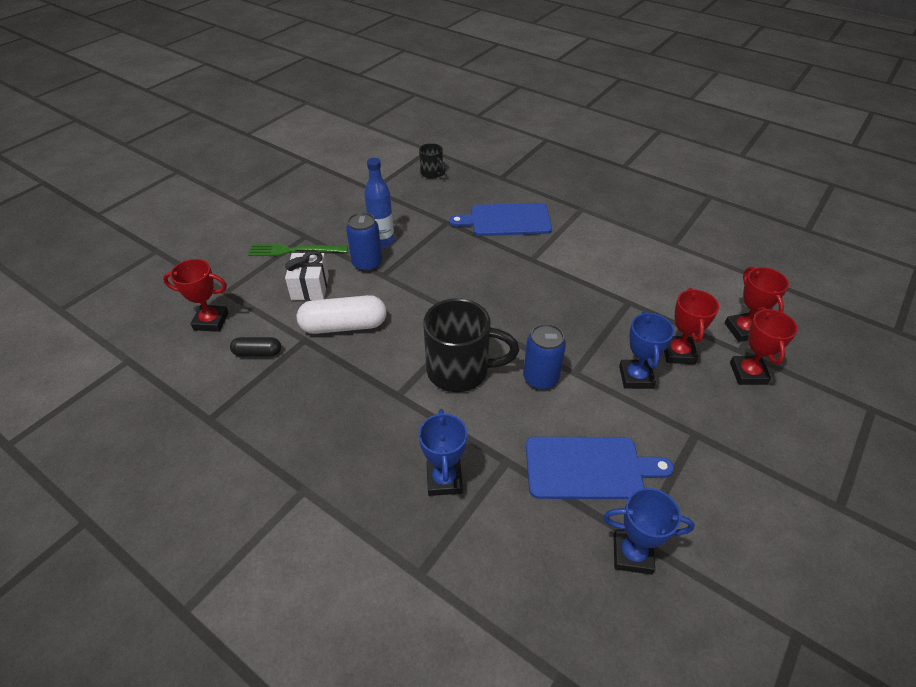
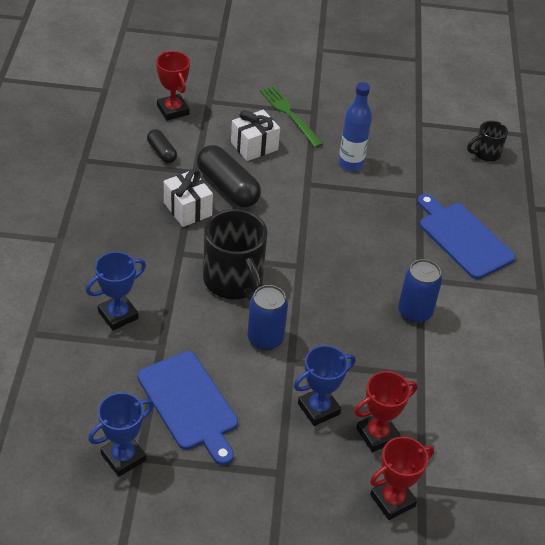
camera: 55 degrees right, 0 degrees up
(344, 326) = (227, 187): white capsule -> black capsule
(347, 365) = (187, 209): none -> white gift
(367, 264) = (313, 167): blue can -> blue can (414, 312)
(432, 173) = (486, 153): black mug -> black mug turned 45 degrees clockwise
(632, 554) = (123, 457): blue trophy -> blue trophy turned 75 degrees clockwise
(743, 330) = (456, 484): red trophy -> none

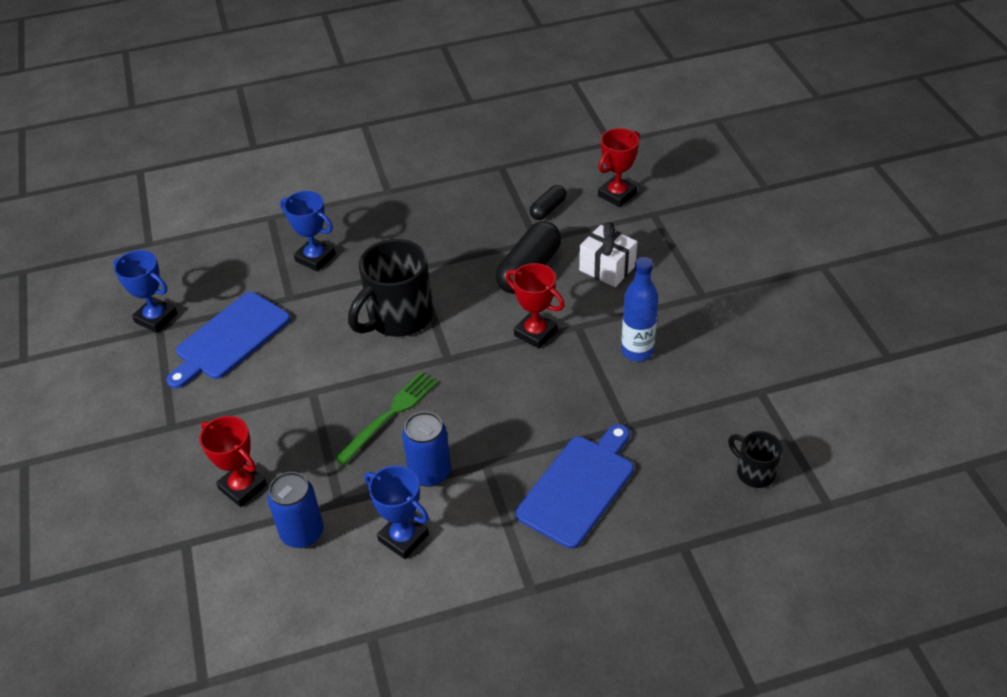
camera: 75 degrees right, 0 degrees up
(187, 209) = (478, 253): white gift -> none
(265, 339) = (332, 364): blue can -> blue can (302, 533)
(290, 114) = (681, 278): green fork -> green fork (389, 415)
(318, 409) = (259, 431): blue trophy -> blue trophy (403, 537)
(392, 500) = (163, 522): red trophy -> red trophy (535, 333)

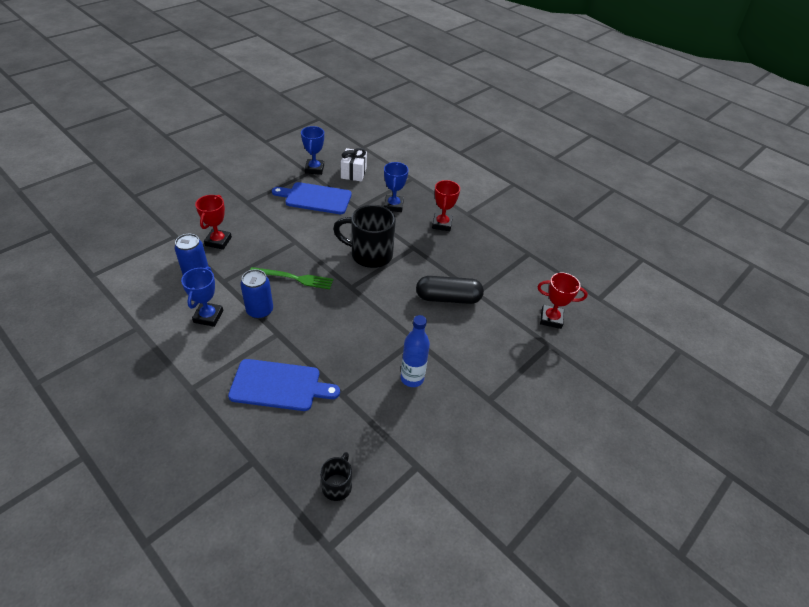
camera: 55 degrees right, 0 degrees up
(535, 333) = (396, 320): red trophy -> red trophy (442, 224)
(548, 209) = (508, 288): black capsule -> none
(607, 268) = (477, 337): white gift -> white gift (353, 173)

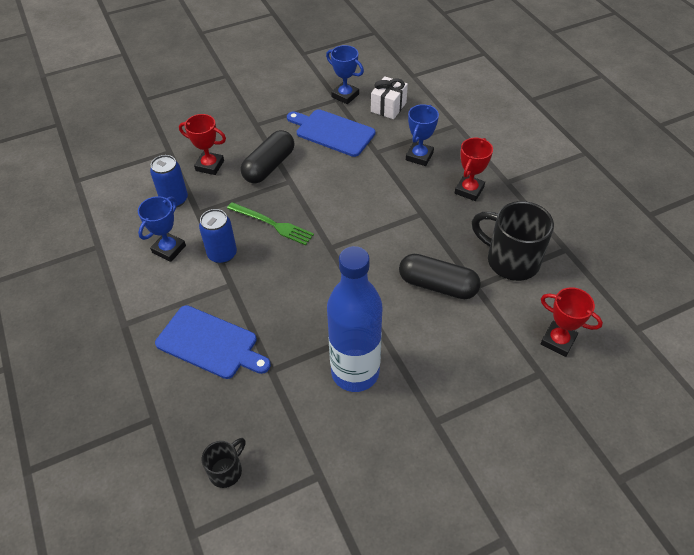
camera: 25 degrees right, 5 degrees up
(218, 241) = (209, 166): red trophy -> red trophy turned 75 degrees clockwise
(272, 233) = (269, 166): none -> black capsule
(314, 169) = (345, 95): blue trophy -> blue trophy turned 75 degrees counterclockwise
(370, 254) = (367, 212): black mug -> black mug (510, 260)
(412, 378) = (355, 372): blue bottle -> blue bottle, size x1.72

